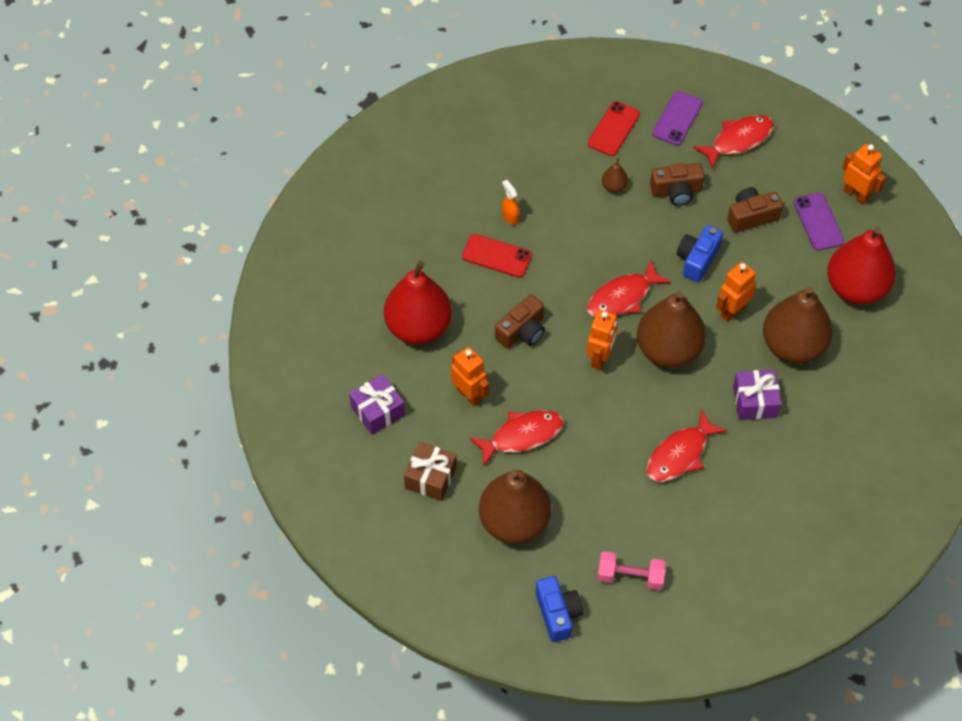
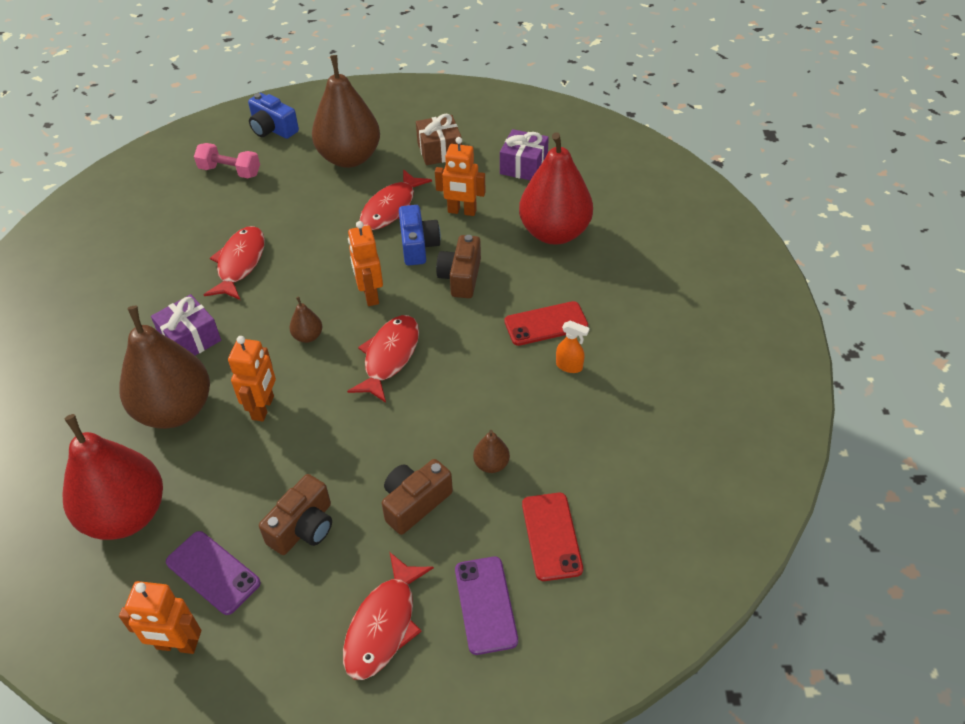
camera: 145 degrees right, 10 degrees down
(630, 576) = (230, 171): pink dumbbell -> pink dumbbell turned 45 degrees clockwise
(668, 350) = (308, 336): brown pear -> brown pear, size x0.41
(697, 259) = (336, 439): blue camera -> blue camera (418, 246)

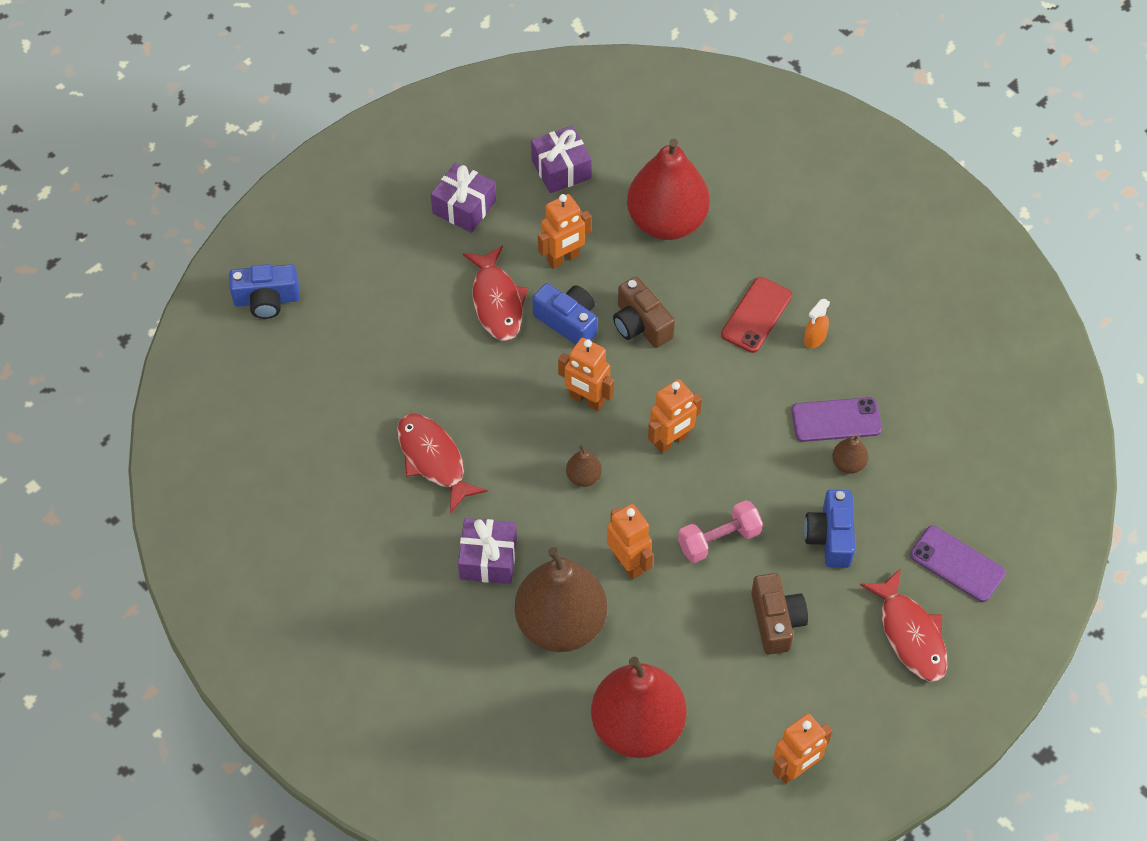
camera: 45 degrees left, 10 degrees up
(213, 572) = (755, 705): purple phone -> purple phone (836, 420)
(230, 171) = (290, 377): pink dumbbell -> pink dumbbell (719, 539)
(349, 158) = (388, 277): brown pear -> none
(389, 357) = (671, 441): red fish -> orange robot
(415, 503) = (830, 537): brown camera -> blue camera
(439, 151) = (464, 207): brown gift -> purple gift
(551, 536) = (946, 481): red phone -> none
(569, 366) = (814, 339): orange spray bottle -> orange spray bottle turned 150 degrees clockwise

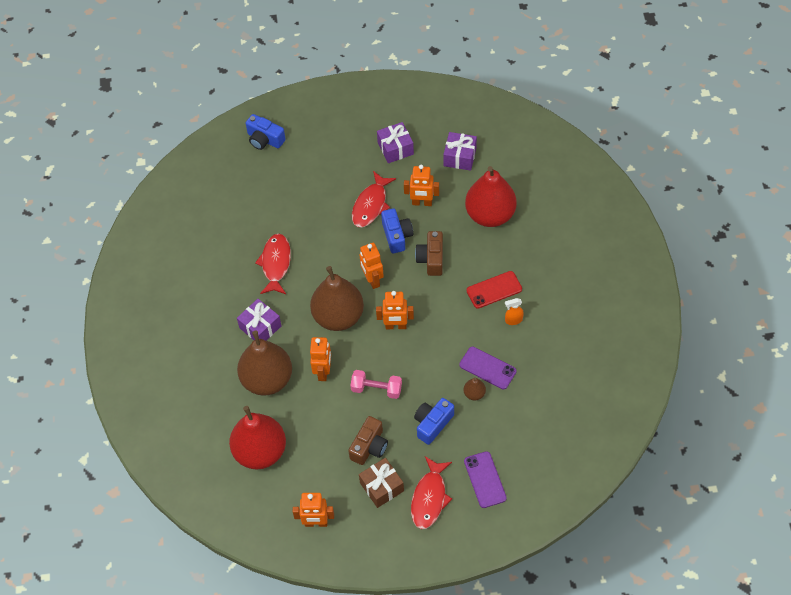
camera: 40 degrees right, 0 degrees up
(583, 477) = (338, 316): brown pear -> brown pear, size x2.46
(838, 662) = (382, 487): none -> brown gift

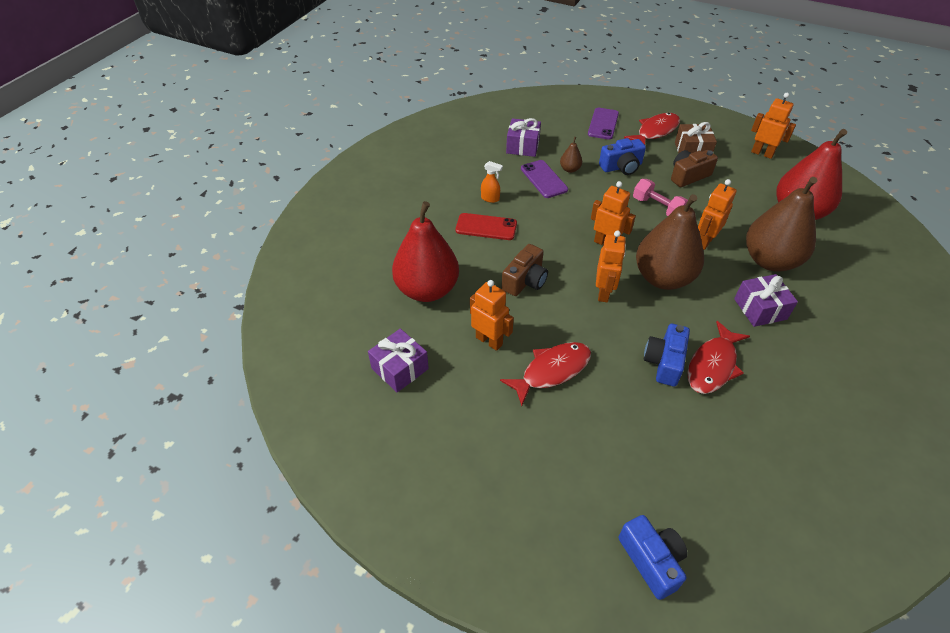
camera: 150 degrees left, 10 degrees down
(395, 148) = (467, 426): purple gift -> purple gift (522, 146)
(397, 236) = (545, 321): blue camera -> blue camera (664, 362)

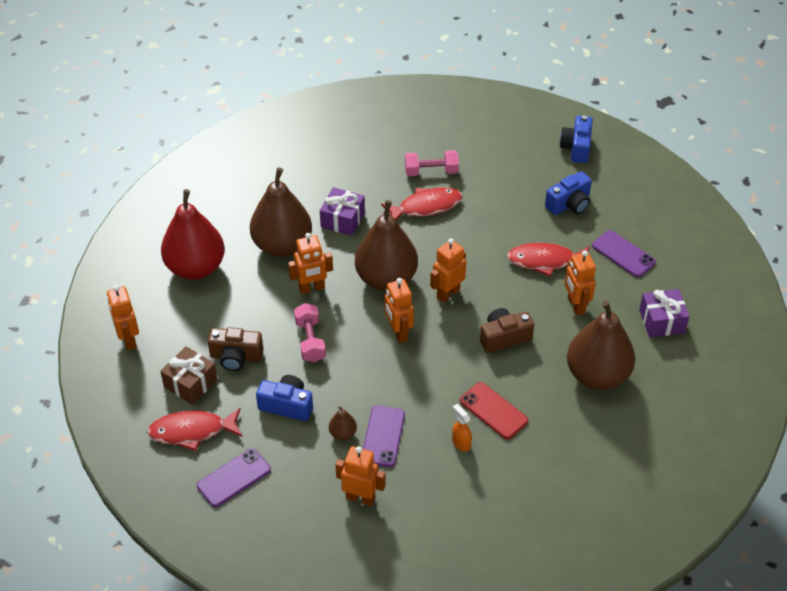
camera: 145 degrees left, 0 degrees up
(427, 290) = (597, 375): red pear -> brown pear
(483, 425) = (623, 254): none -> purple phone
(522, 146) = (360, 498): purple gift -> orange robot
(664, 362) = (458, 225): blue camera -> blue camera (569, 204)
(756, 411) = (431, 171): none -> pink dumbbell

